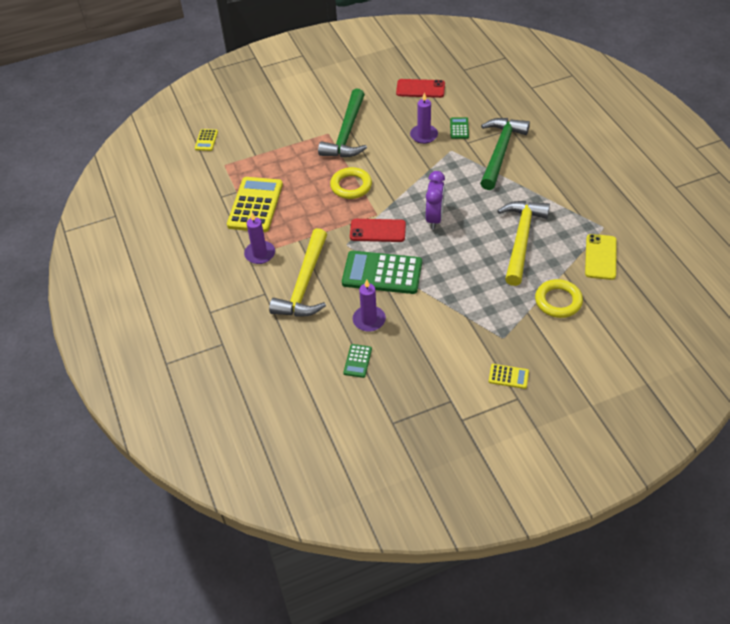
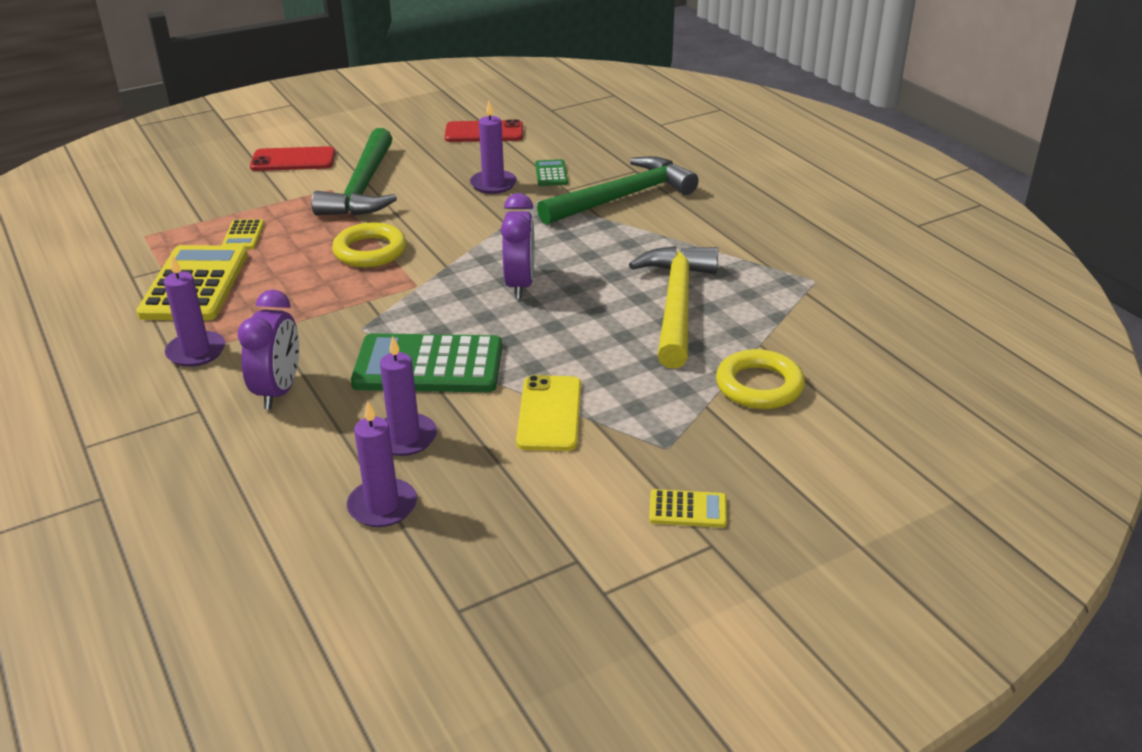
camera: 10 degrees left, 15 degrees down
(206, 140) = (116, 207): yellow calculator -> yellow calculator (243, 235)
(304, 284) = (278, 391): yellow hammer -> purple clock
(357, 361) = (382, 506): green calculator -> purple candle
(377, 231) = (418, 307): red phone -> red phone (293, 160)
(500, 152) = (623, 197): green hammer -> green hammer turned 45 degrees clockwise
(600, 257) = (819, 320): yellow phone -> yellow phone (549, 413)

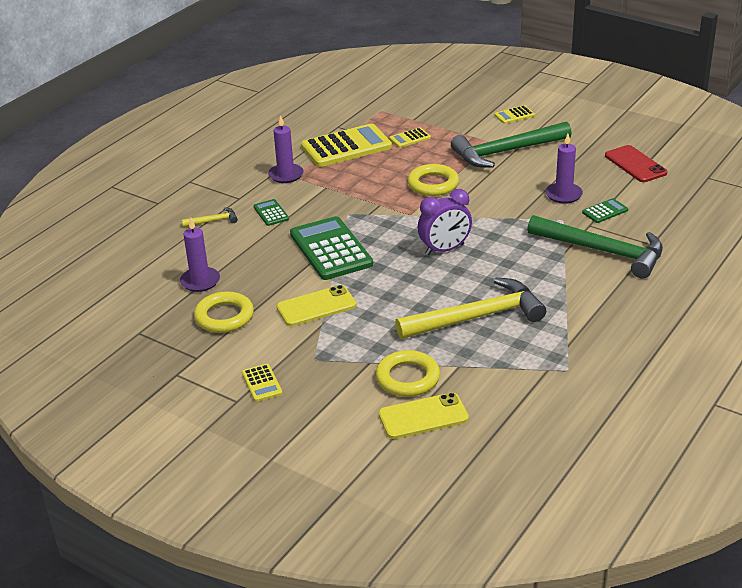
camera: 65 degrees right, 0 degrees up
(232, 451) = (213, 221): none -> yellow hammer
(278, 391) = (271, 213): purple clock -> green calculator
(293, 160) = (514, 115): red phone -> yellow calculator
(405, 438) = (259, 267): purple candle -> none
(498, 504) = (224, 316): none -> yellow ring
(840, 396) = (423, 416): none -> yellow phone

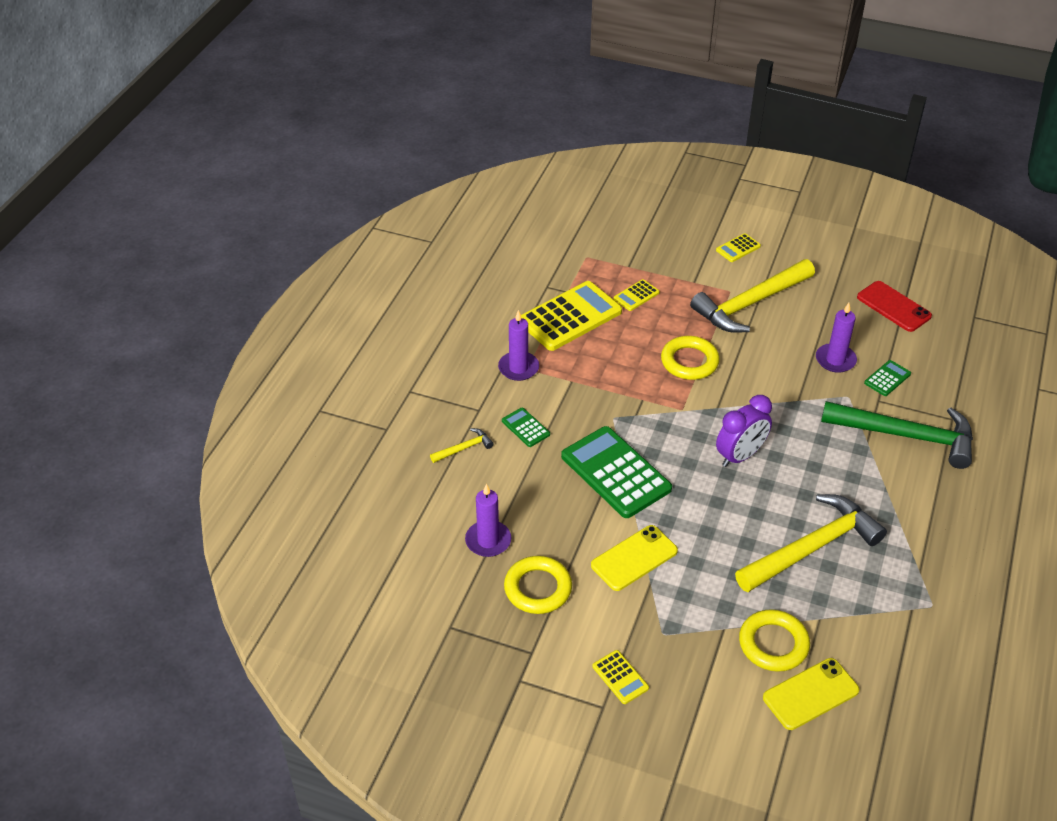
camera: 15 degrees left, 10 degrees up
(506, 151) = (750, 303): green hammer -> yellow hammer

